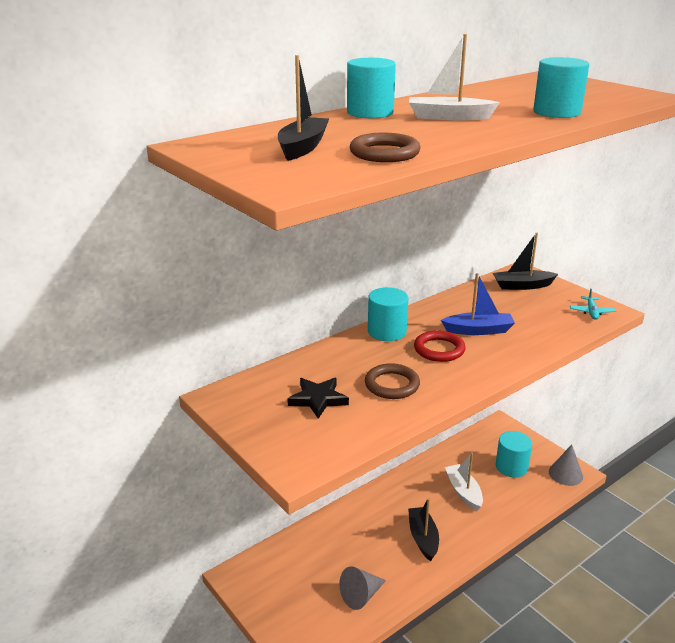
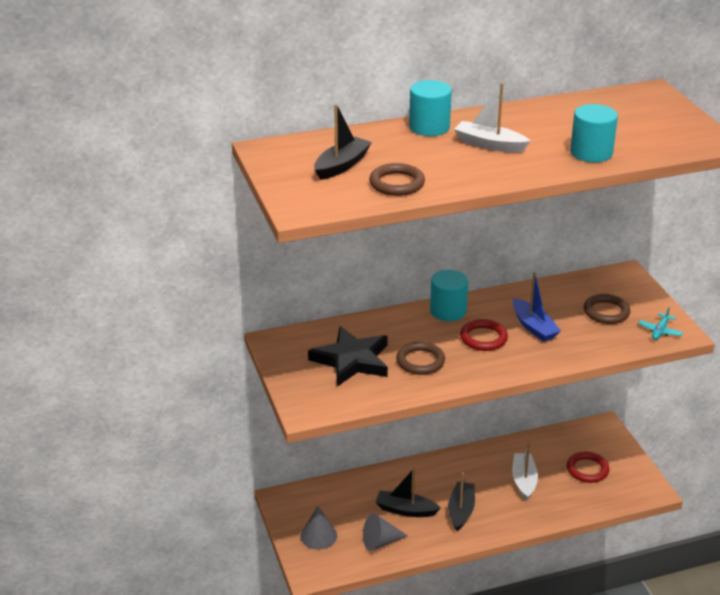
camera: 20 degrees right, 5 degrees up
(318, 399) = (351, 360): black star -> black star, size x1.61
(478, 330) = (533, 327): blue boat -> blue boat turned 45 degrees clockwise
(511, 467) = (587, 469): turquoise cylinder -> red ring
(522, 286) = (613, 289): black boat -> black boat (405, 510)
(532, 305) = (606, 312): none -> brown ring
(565, 474) = (639, 489): grey cone -> grey cone (318, 536)

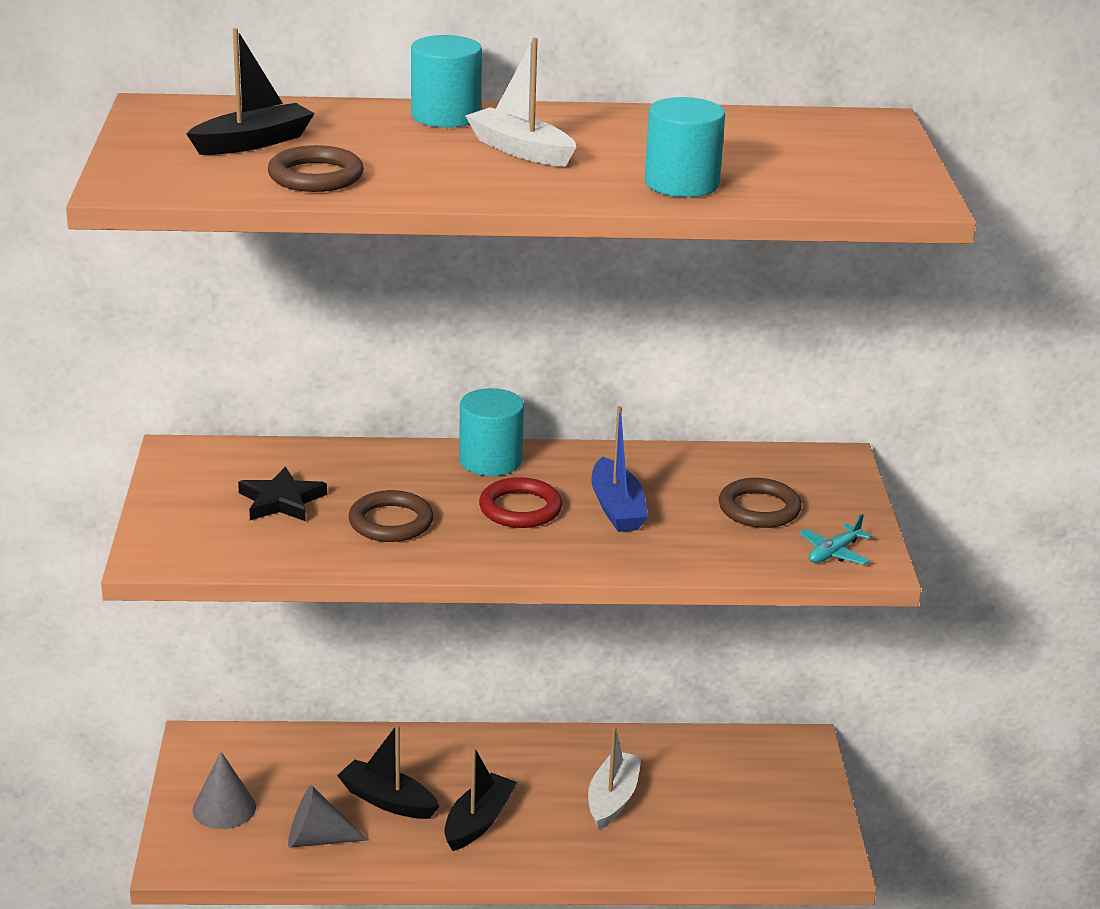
camera: 15 degrees right, 5 degrees down
(351, 360) = (281, 501): black star -> black star, size x0.62
(587, 469) = (733, 805): red ring -> none

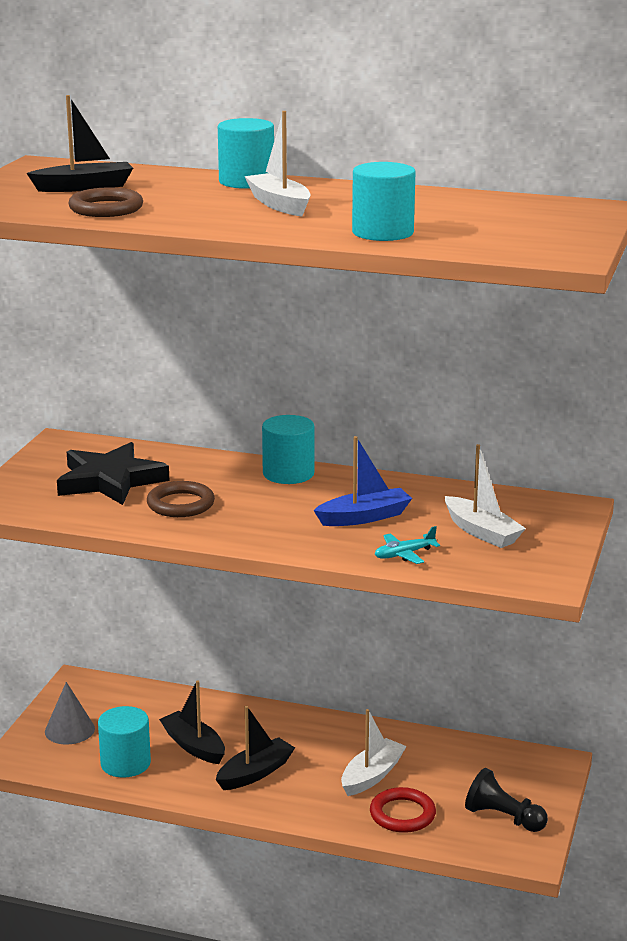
camera: 20 degrees right, 5 degrees down
(281, 501) = (110, 480): black star -> black star, size x1.61
(317, 839) = (125, 763): grey cone -> turquoise cylinder
(520, 509) = (287, 508): red ring -> red ring (402, 814)
(617, 508) = (364, 517): blue boat -> blue boat turned 120 degrees counterclockwise
(759, 509) = (482, 532): brown ring -> white boat
(781, 822) = (503, 818): none -> black pawn
(834, 553) = (522, 571): turquoise plane -> turquoise plane (404, 554)

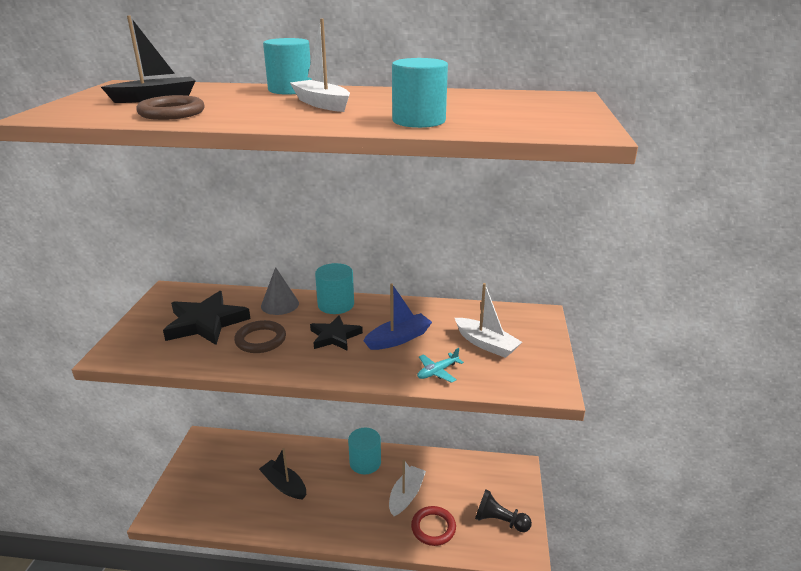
camera: 10 degrees left, 5 degrees up
(69, 730) = (197, 482): grey cone -> grey cone (280, 304)
(125, 763) = (238, 507): turquoise cylinder -> turquoise cylinder (365, 462)
(255, 773) = (328, 504): black boat -> none
(279, 508) = (335, 336): none -> black star

